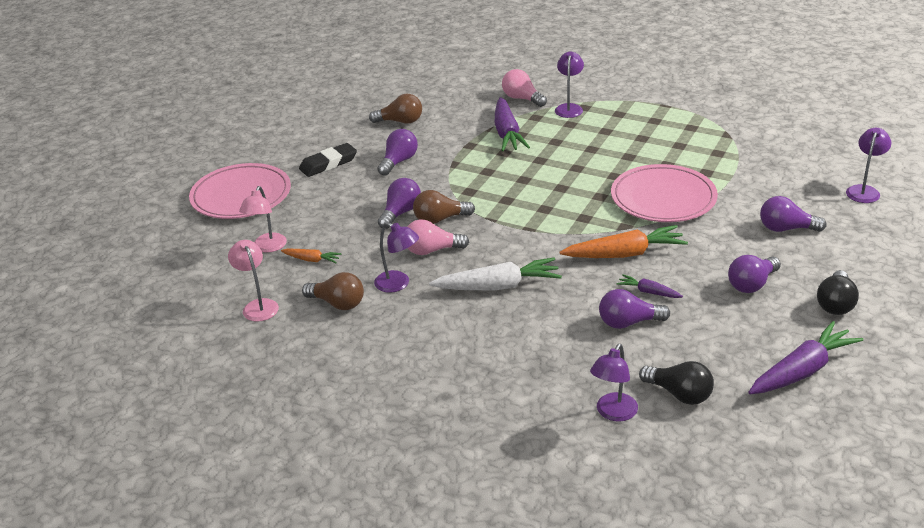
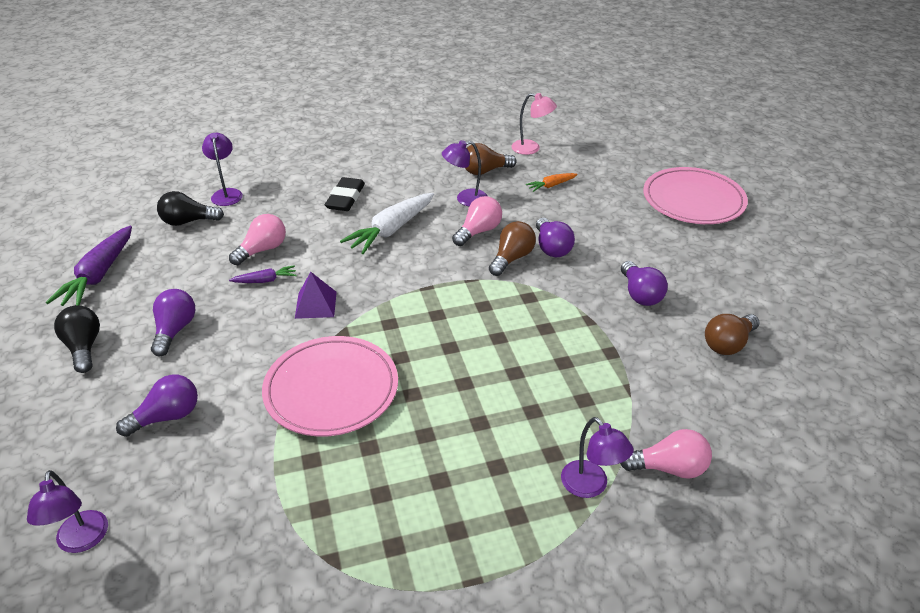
camera: 135 degrees right, 5 degrees up
(267, 247) = (596, 178): pink lamp -> none
(328, 164) = (692, 260): black eraser -> black eraser (345, 198)
(507, 133) = (599, 392): purple carrot -> none
(624, 254) = (315, 304): orange carrot -> purple pyramid
(628, 323) = (262, 250): purple light bulb -> pink light bulb

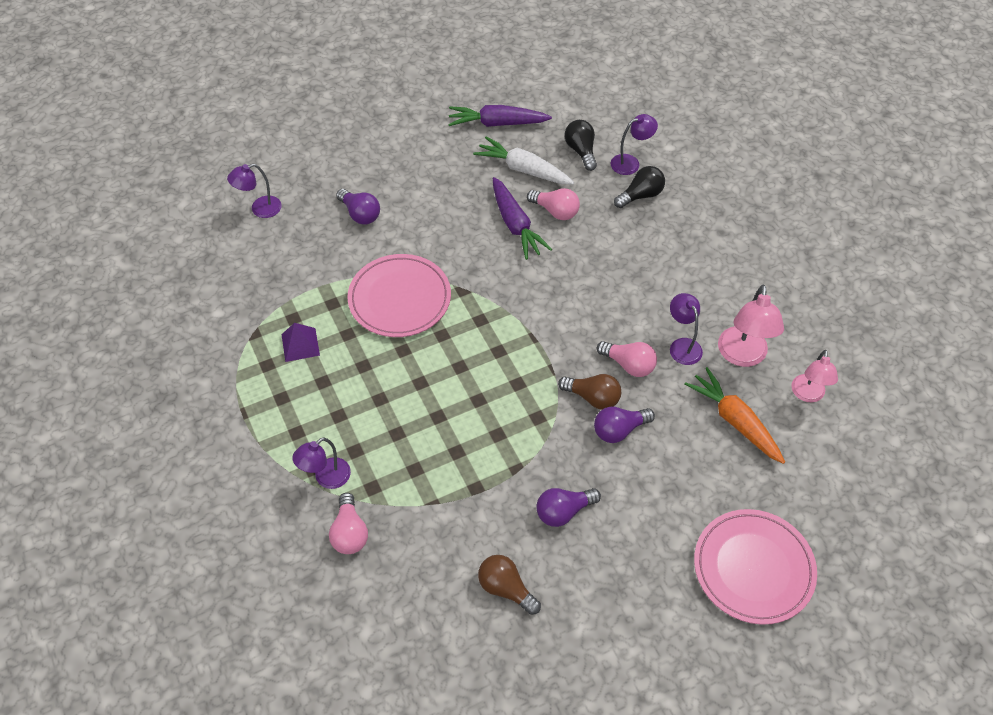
camera: 80 degrees right, 15 degrees up
(84, 347) = (418, 146): black light bulb -> black light bulb (640, 195)
(175, 330) = (445, 189): purple light bulb -> none
(265, 280) = (515, 225): purple carrot -> purple carrot, size x1.98
(315, 304) = (493, 265): purple pyramid -> purple pyramid (300, 344)
(345, 198) = (652, 249): black eraser -> none
(391, 230) = (610, 295): white carrot -> white carrot (523, 169)
(485, 171) = (742, 356): brown light bulb -> pink lamp
(551, 185) = (734, 421): orange carrot -> orange carrot, size x1.98

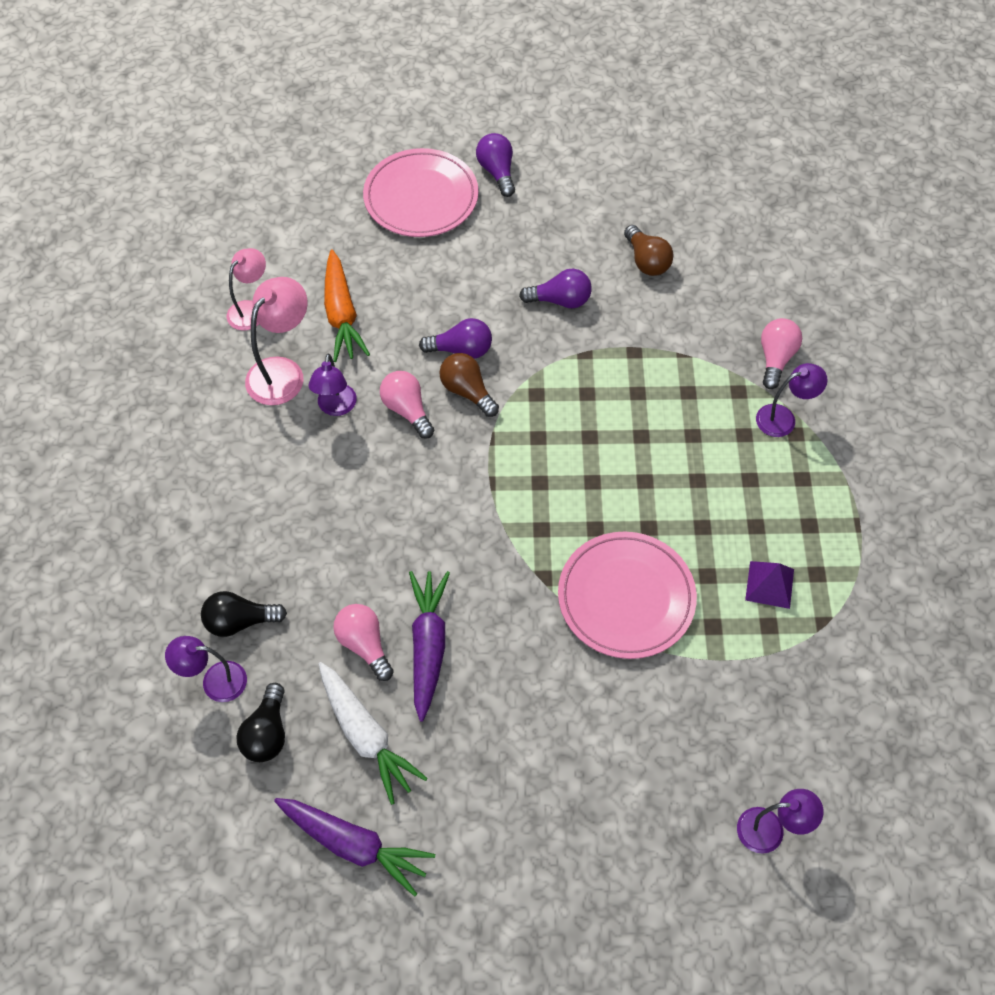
camera: 155 degrees left, 5 degrees up
(360, 214) = (628, 756): purple light bulb -> purple light bulb (497, 172)

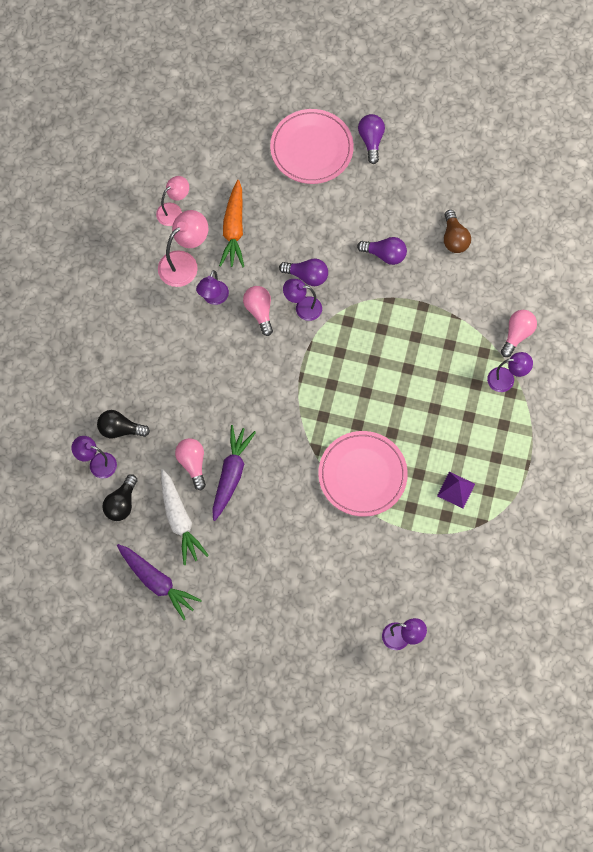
camera: 15 degrees right, 10 degrees up
(467, 391) = (302, 307): brown light bulb -> purple lamp

